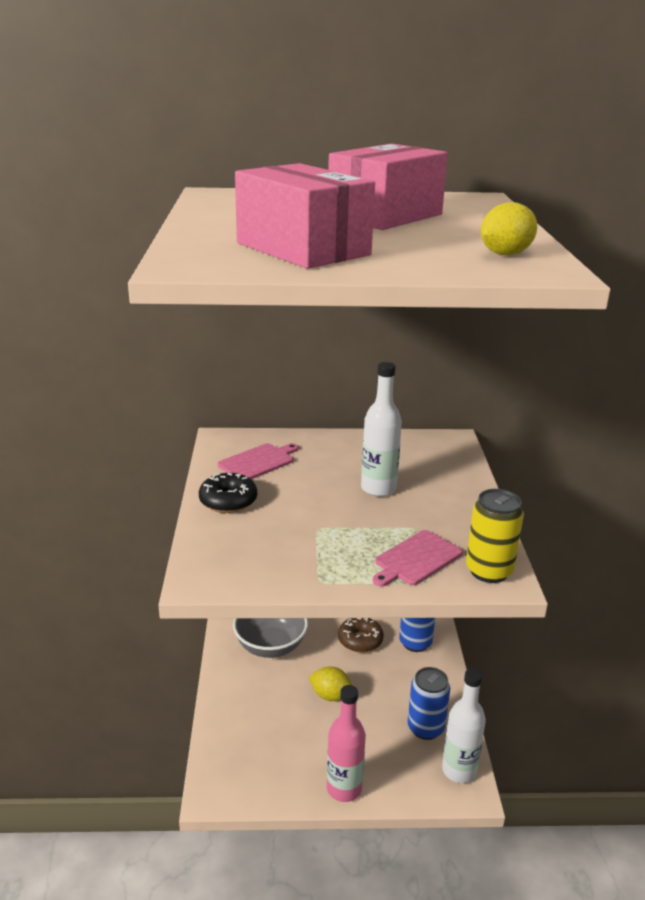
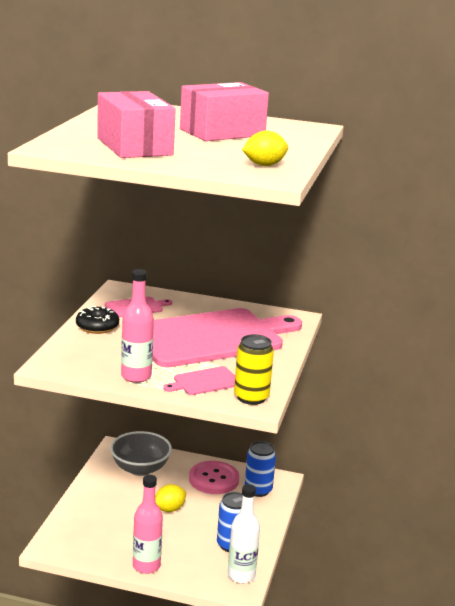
camera: 15 degrees right, 5 degrees down
(326, 570) = (136, 376): none -> pink bottle
(330, 695) = (169, 509): yellow lemon -> yellow lemon turned 75 degrees counterclockwise
(360, 640) = (214, 479): brown donut -> pink button
(378, 488) = (212, 338): white bottle -> pink cutting board

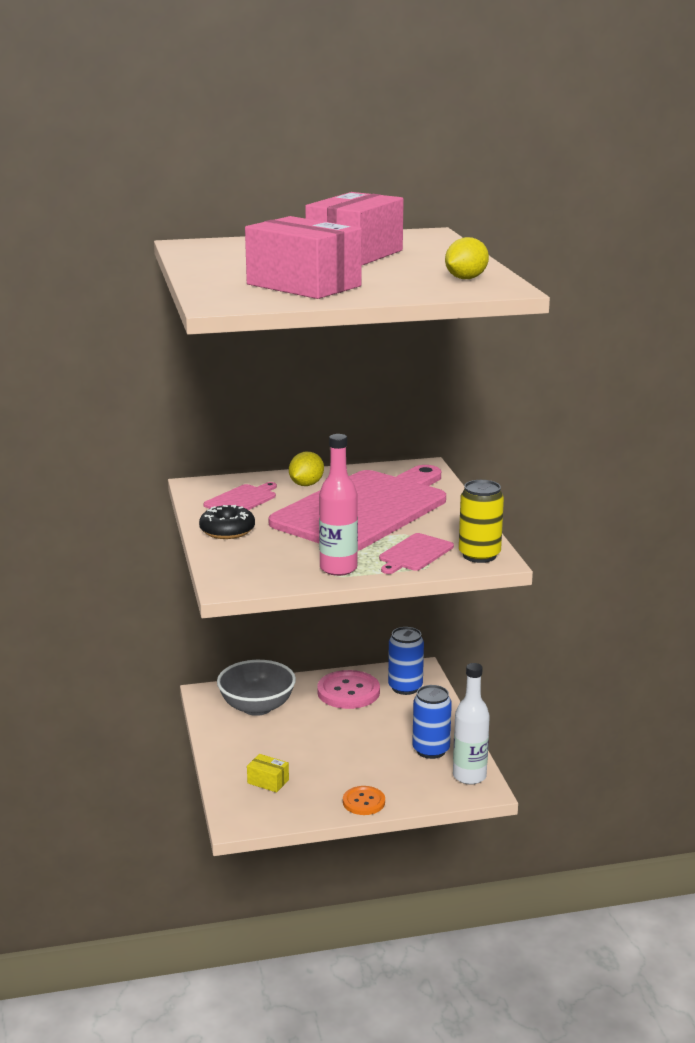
camera: 25 degrees left, 0 degrees up
(96, 525) = (268, 781): none -> yellow box
(146, 566) = (364, 802): pink bottle -> orange button
(169, 509) = (331, 737): yellow lemon -> yellow lemon (306, 484)

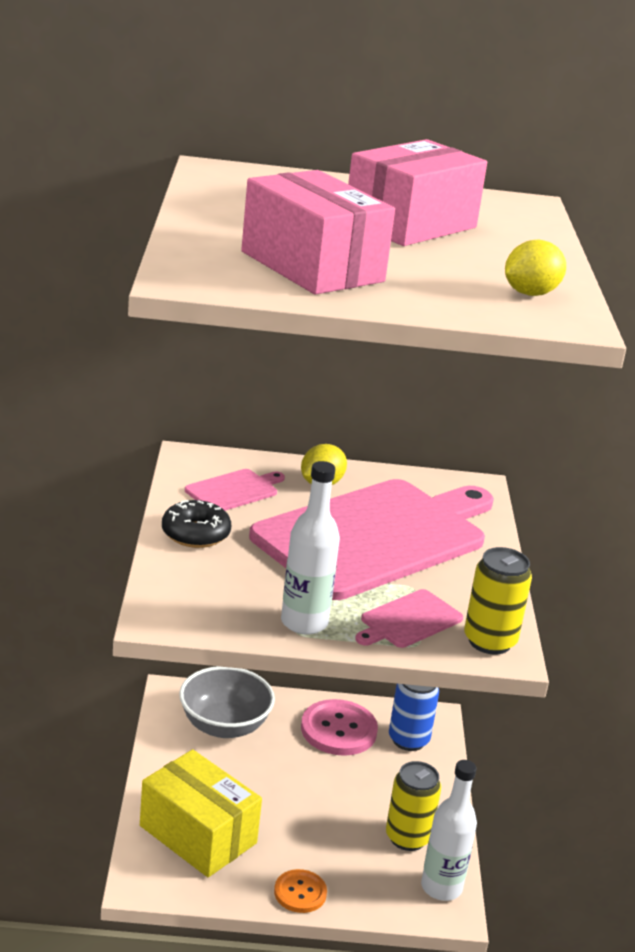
camera: 10 degrees right, 5 degrees up
(268, 781) = (198, 834): yellow box -> yellow box, size x2.35
(338, 568) = (304, 622): pink bottle -> white bottle
(431, 750) = (407, 837): blue can -> yellow can

